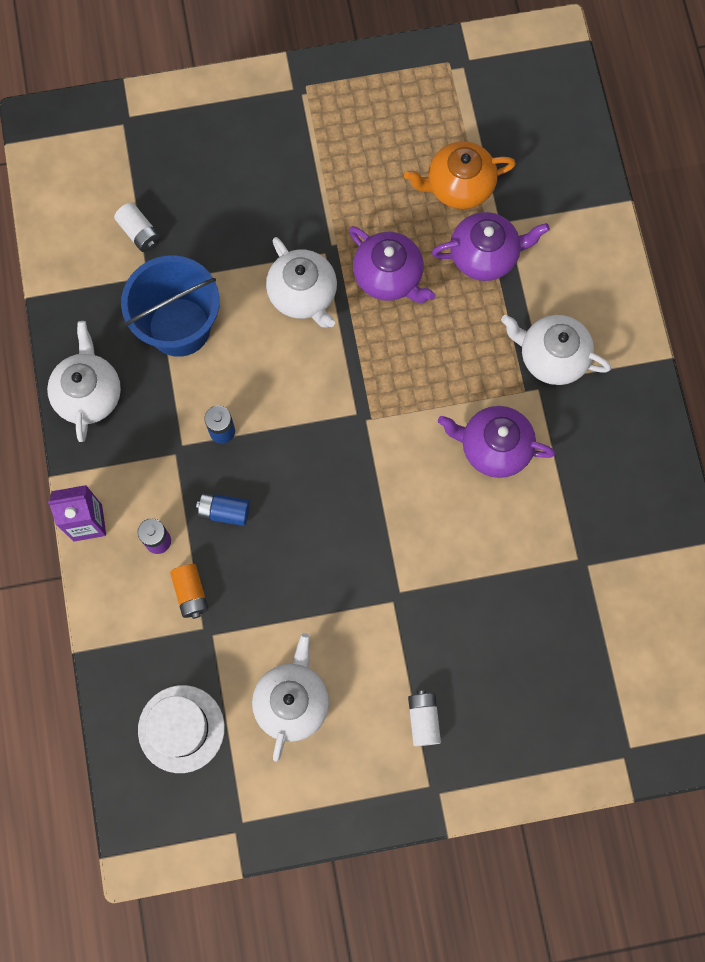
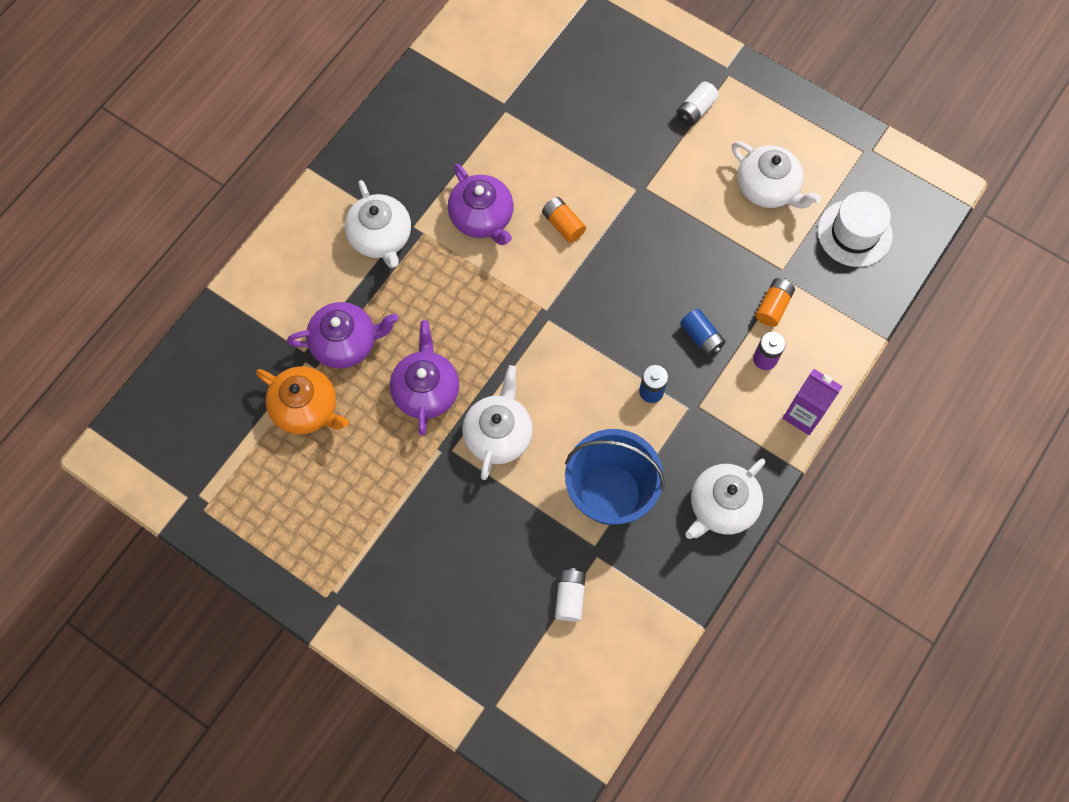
camera: 135 degrees left, 5 degrees down
(292, 701) = (768, 188): white teapot -> white teapot turned 105 degrees counterclockwise
(425, 503) = (563, 224): none -> orange battery
(485, 255) = (345, 343): purple teapot -> purple teapot turned 135 degrees clockwise

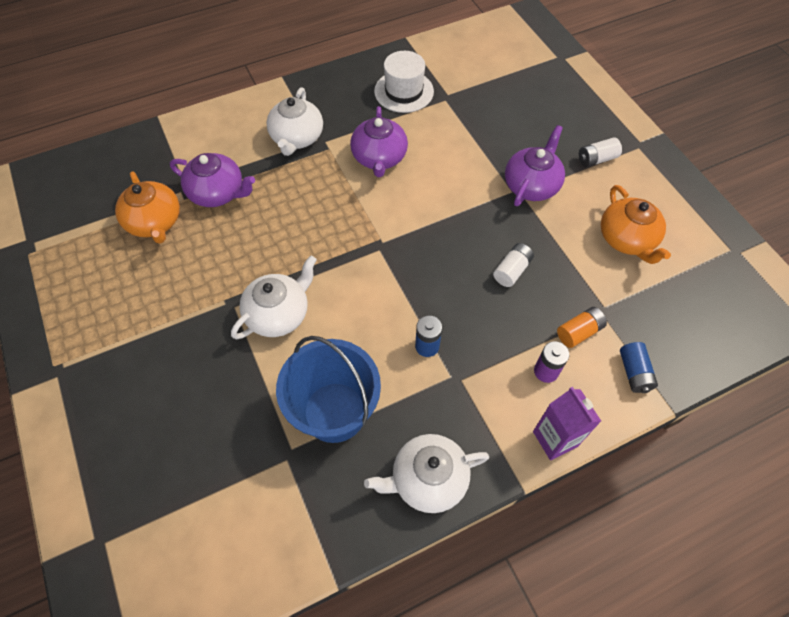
camera: 30 degrees right, 10 degrees down
(426, 390) = (249, 253): purple teapot -> purple teapot (531, 185)
(563, 224) = (437, 189): orange battery -> none
(570, 597) = (238, 482): white battery -> white battery (512, 270)
(701, 337) = (498, 325): blue battery -> blue battery (634, 372)
(768, 188) = (627, 239): white teapot -> orange teapot
(854, 233) = (689, 309): white hat -> white hat (404, 91)

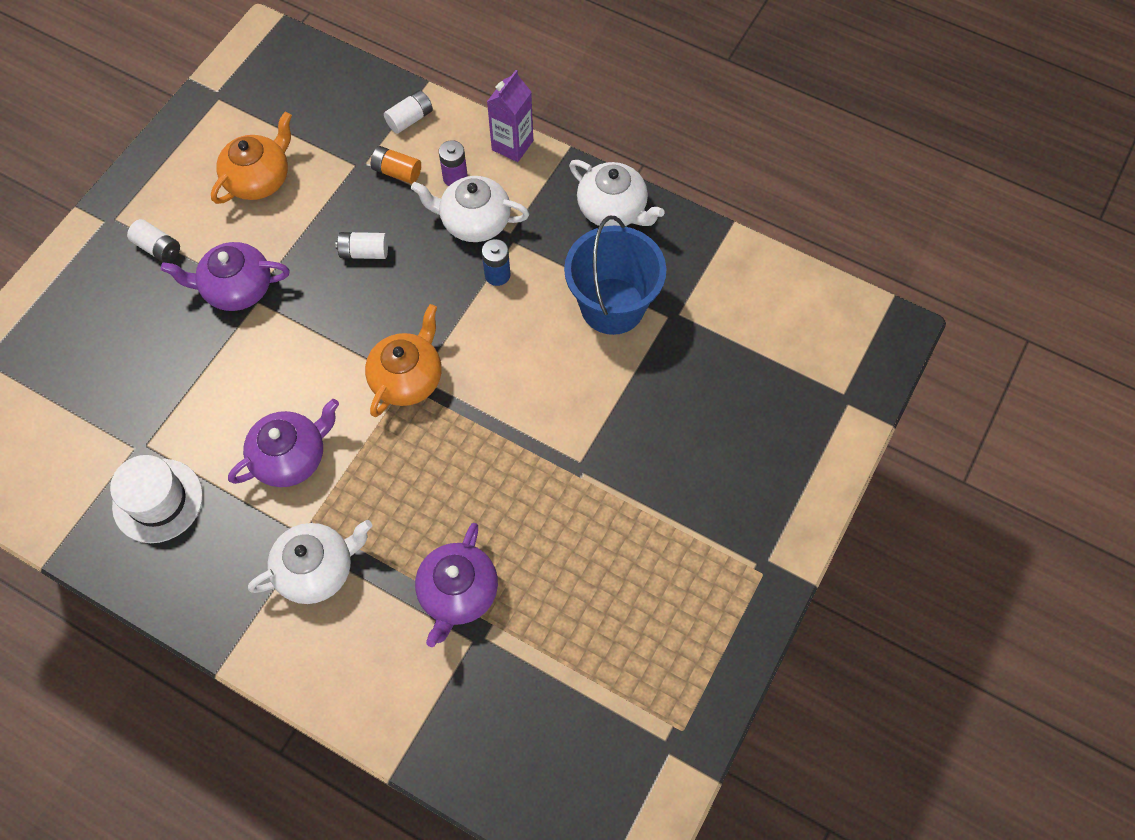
camera: 125 degrees left, 5 degrees up
(155, 222) = (544, 627): orange teapot -> orange teapot (407, 378)
(218, 193) = (458, 593): purple teapot -> purple teapot turned 150 degrees counterclockwise
(278, 314) = (557, 416): white teapot -> white teapot (474, 221)
(634, 372) = (410, 119): blue battery -> white battery

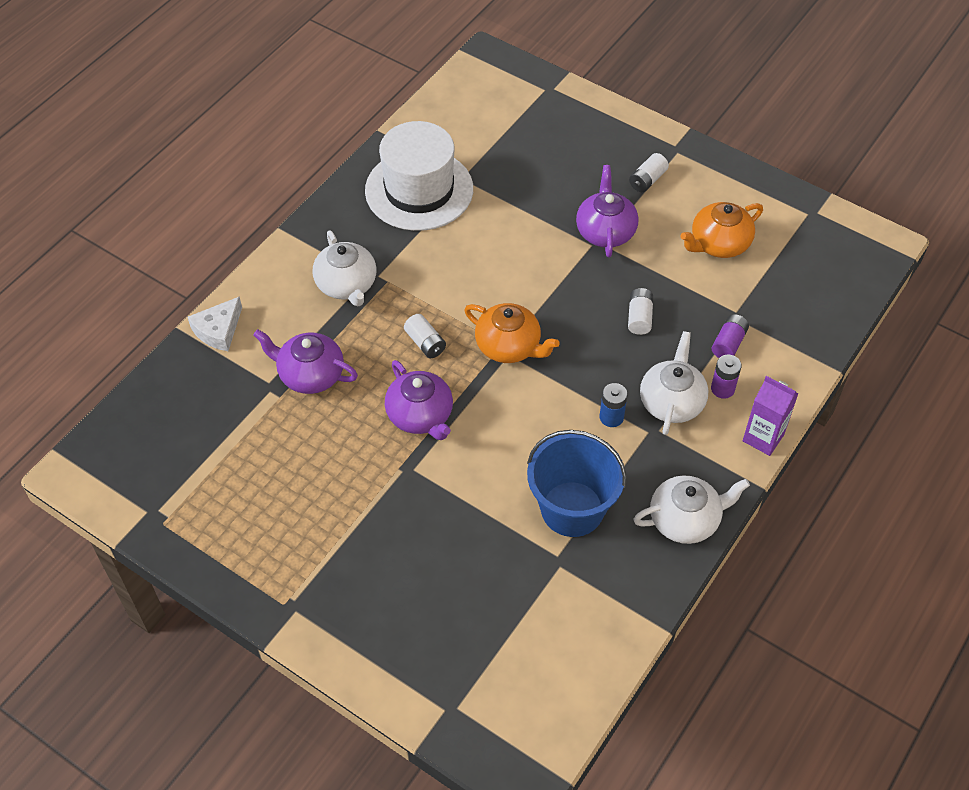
camera: 95 degrees right, 10 degrees down
(158, 500) = (419, 190): white hat -> white hat, size x1.58
(259, 179) = (719, 244): orange teapot -> orange teapot turned 105 degrees clockwise
(291, 457) = (445, 268): purple teapot -> purple teapot (420, 415)
(393, 720) = (218, 330): none -> white cheese
(397, 172) = (728, 343): orange battery -> purple battery
(410, 119) = (792, 355): white battery -> white battery (425, 343)
(613, 209) = (685, 520): white teapot -> white teapot turned 150 degrees counterclockwise

